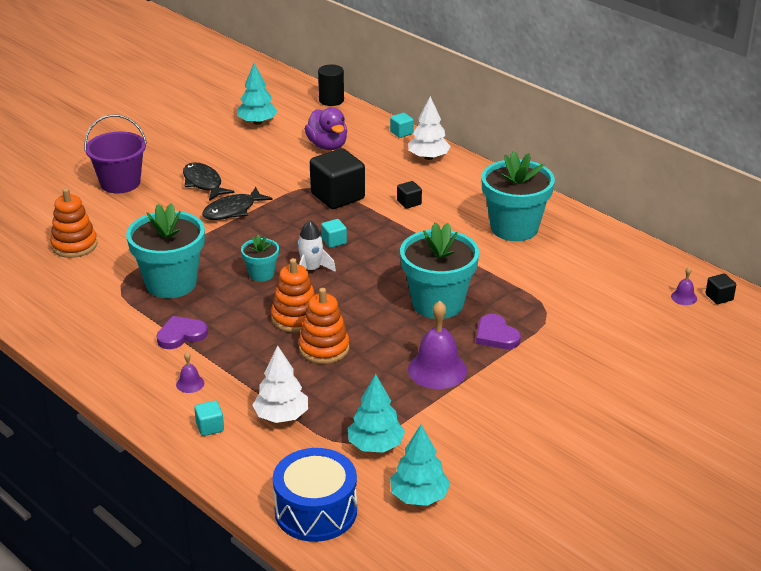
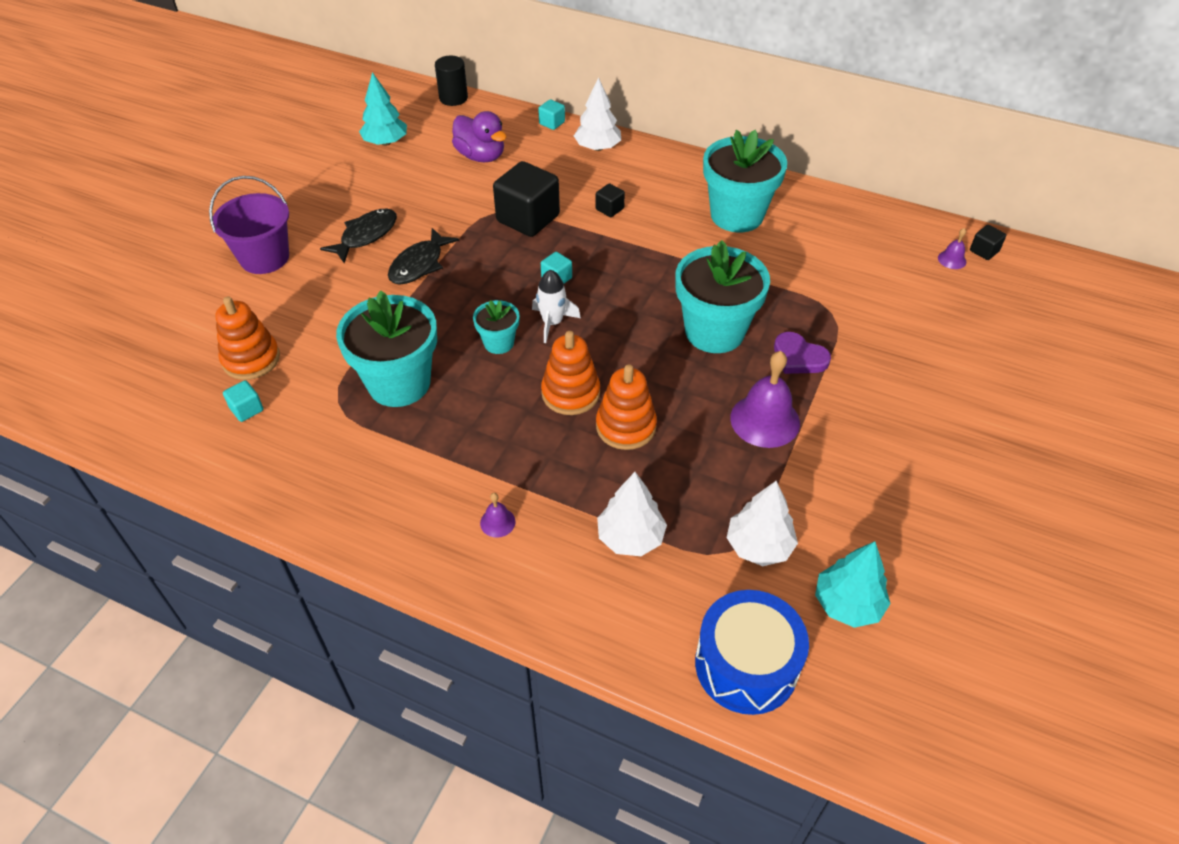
camera: 20 degrees left, 15 degrees up
(181, 335) = (449, 454): purple heart -> none
(203, 183) = (366, 236): black fish -> black fish turned 90 degrees clockwise
(210, 427) = (555, 580): turquoise cube -> turquoise cube (247, 409)
(375, 445) = (759, 546): turquoise tree -> white tree

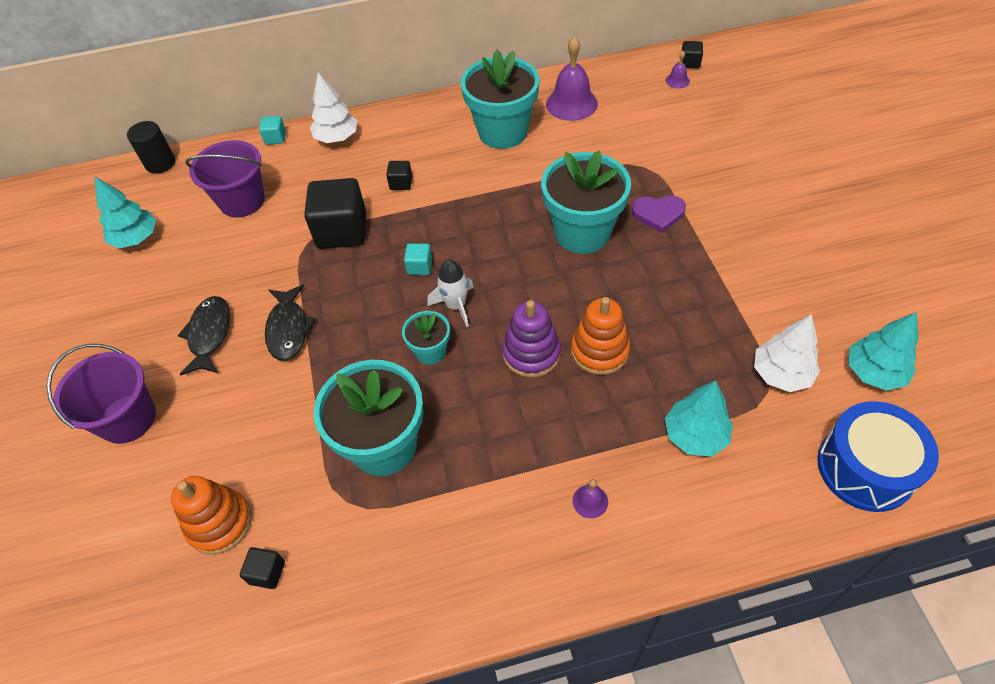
camera: 35 degrees left, 5 degrees up
(247, 409) = (267, 572): turquoise cube -> black cube
(481, 156) = (242, 201): purple duck -> purple bucket
(570, 393) = (531, 353): orange stacking toy -> purple stacking toy
(630, 537) = (695, 435): white tree -> turquoise tree
(765, 420) = (686, 277): purple bell -> purple bell (571, 103)

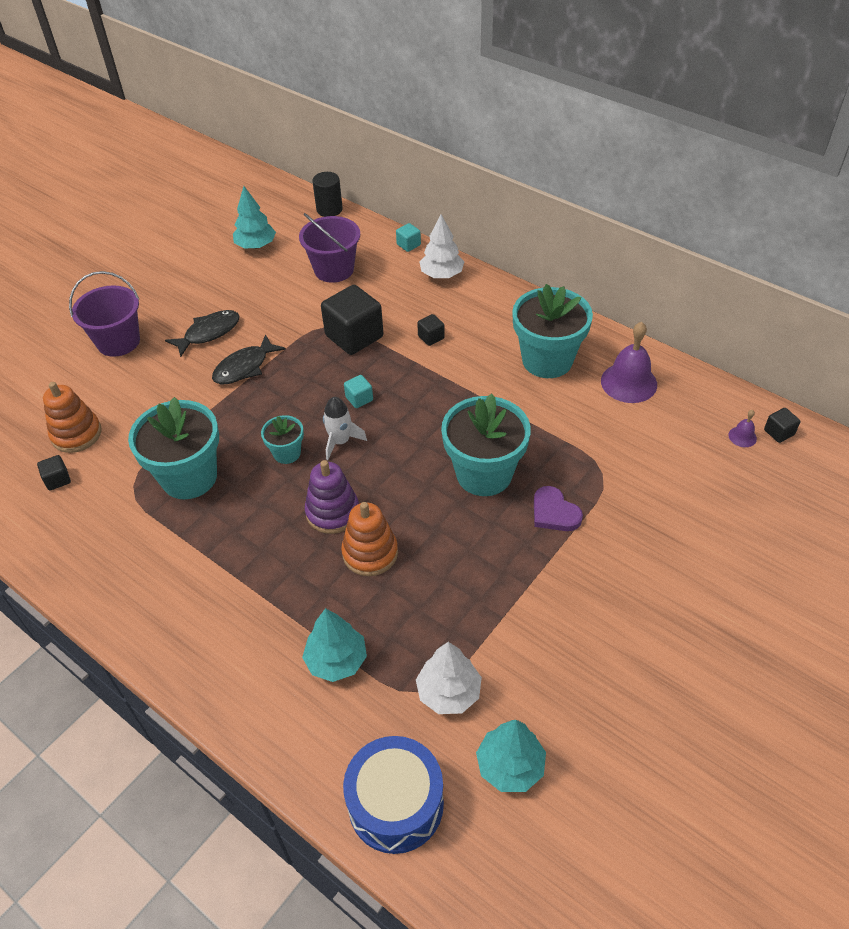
camera: 50 degrees right, 5 degrees down
(590, 501) = (227, 623): purple bell -> none

